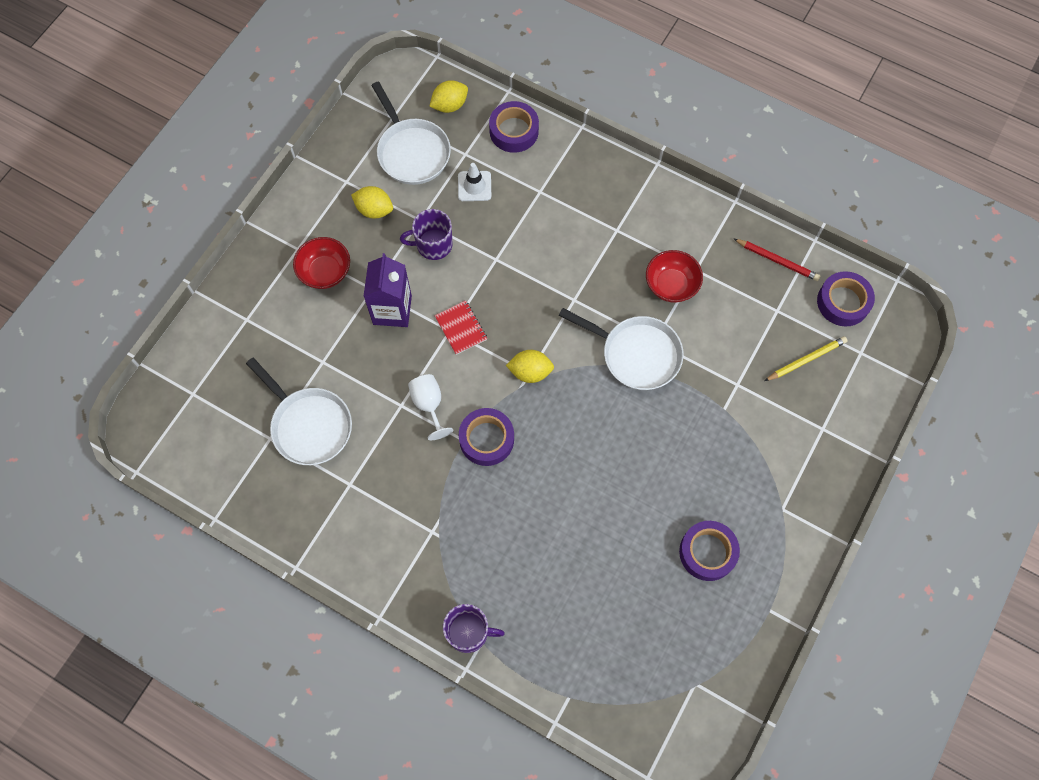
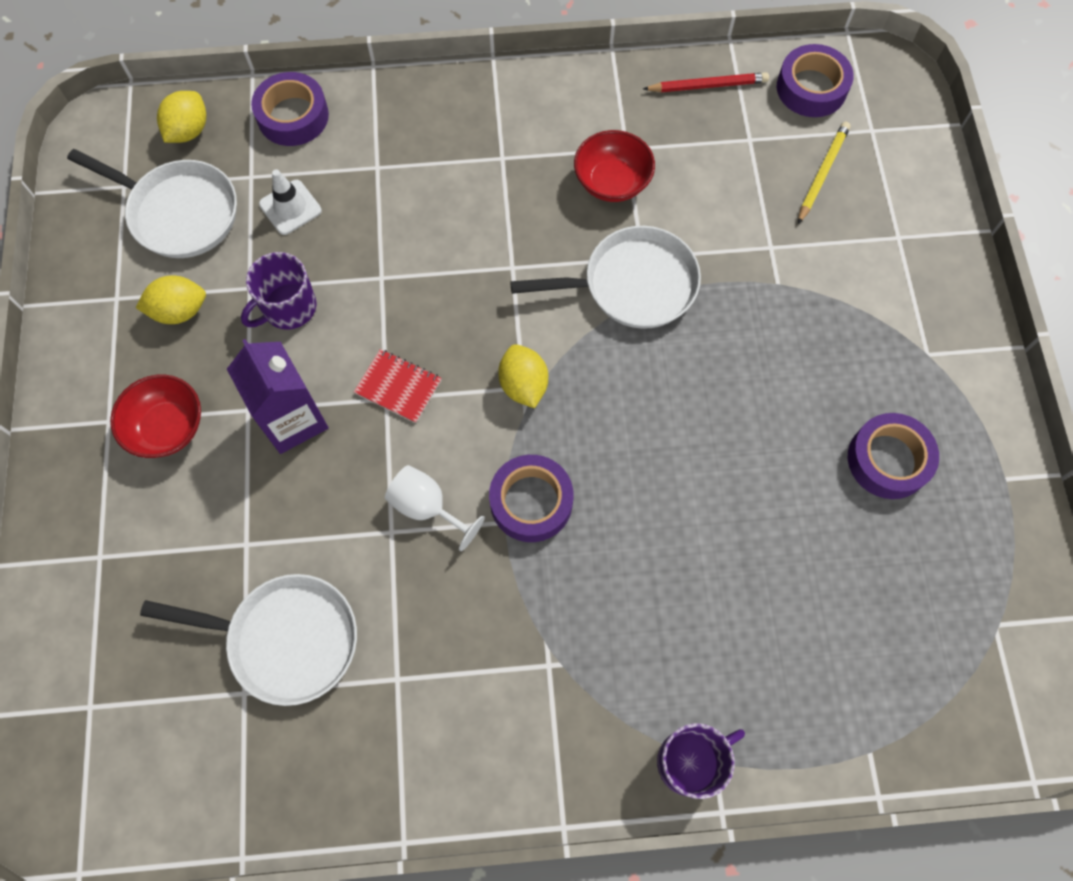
camera: 35 degrees left, 0 degrees up
(530, 372) = (523, 385): yellow lemon -> yellow lemon turned 75 degrees counterclockwise

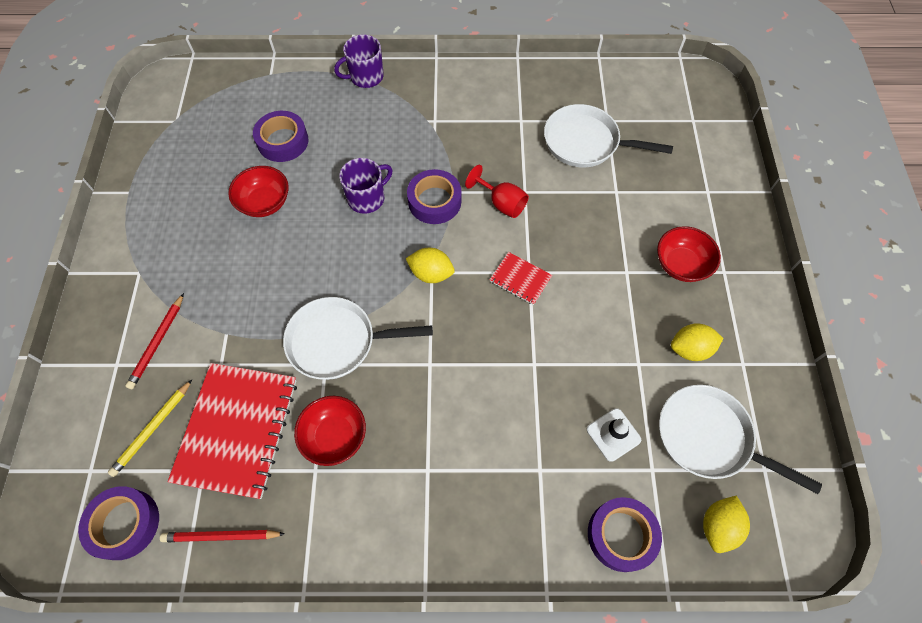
camera: 175 degrees left, 5 degrees down
(288, 308) = (605, 345): purple mug -> purple mug (367, 198)
(293, 420) = (594, 263): purple carton -> none
(427, 507) = (501, 203): white goblet -> red goblet
(523, 385) = (431, 273): yellow lemon -> yellow lemon turned 60 degrees counterclockwise
(725, 179) = (237, 430): none -> red notebook
(790, 477) = (265, 203): none -> red bowl
(859, 265) = (157, 343): none -> red pencil
(888, 460) = (198, 208): purple tape -> purple tape (283, 141)

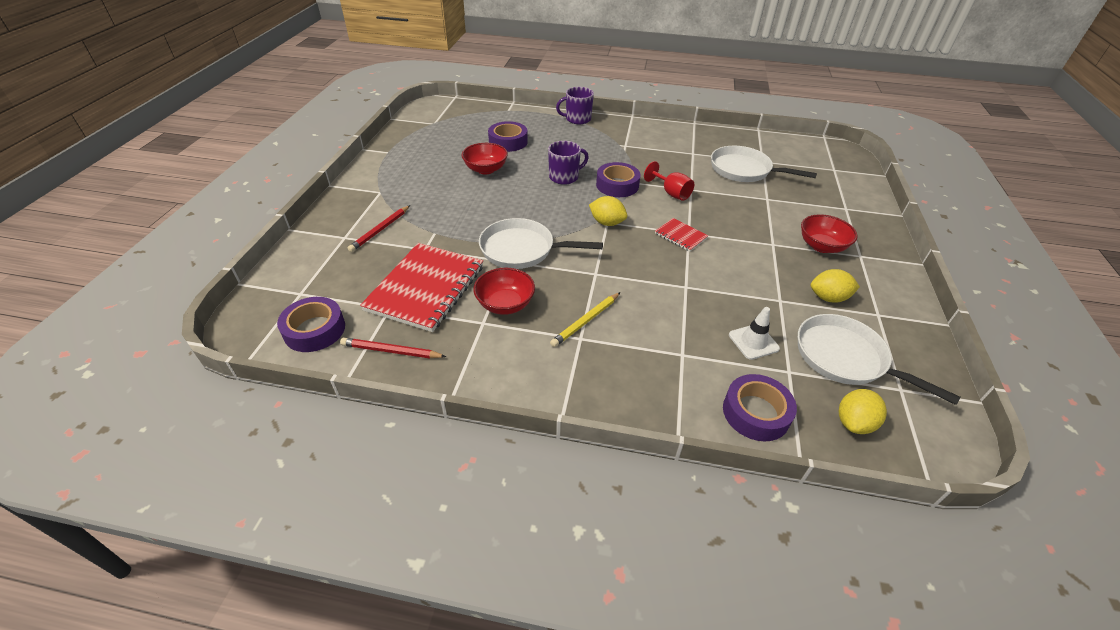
camera: 10 degrees right, 20 degrees down
(152, 429) = (358, 277): yellow pencil -> yellow pencil (586, 321)

